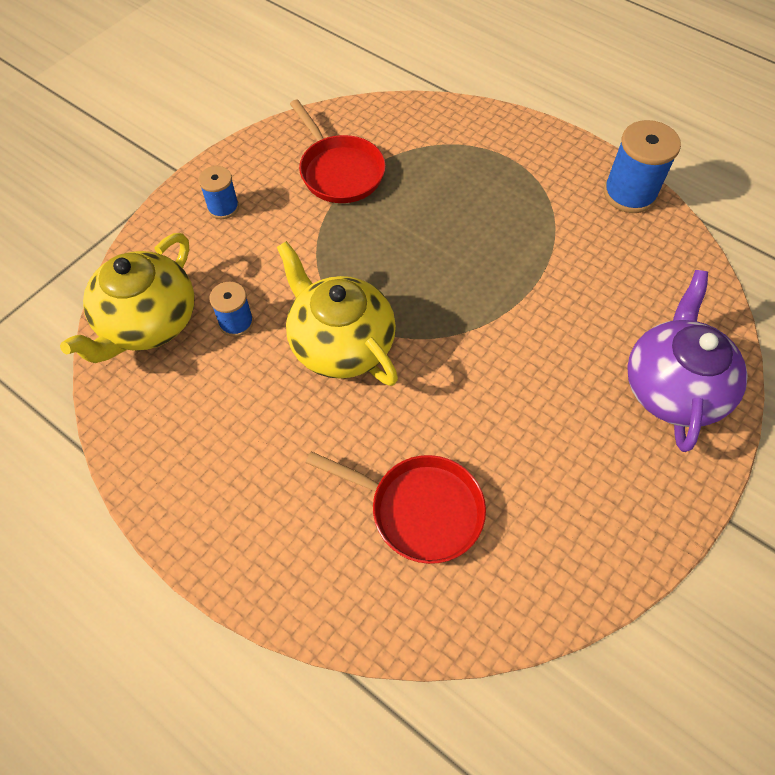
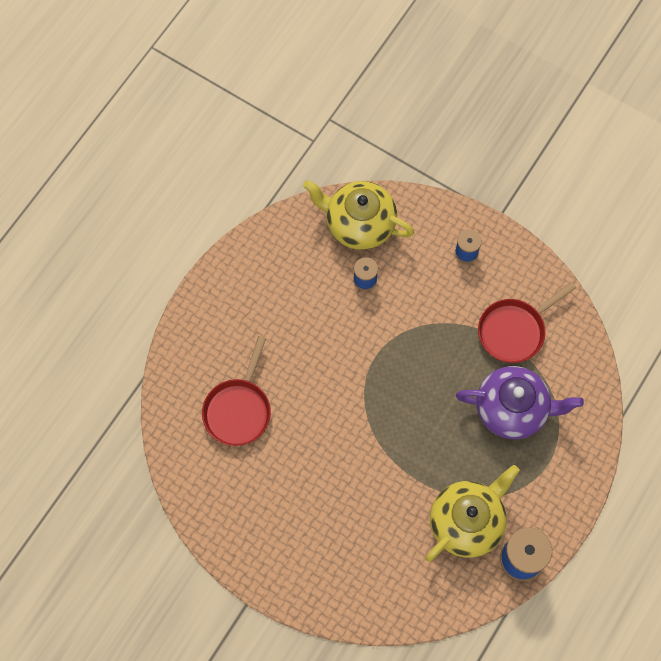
camera: 85 degrees right, 10 degrees up
(340, 343) = (354, 349): yellow teapot -> yellow teapot (467, 522)
(673, 387) = (340, 576): purple teapot -> purple teapot (512, 409)

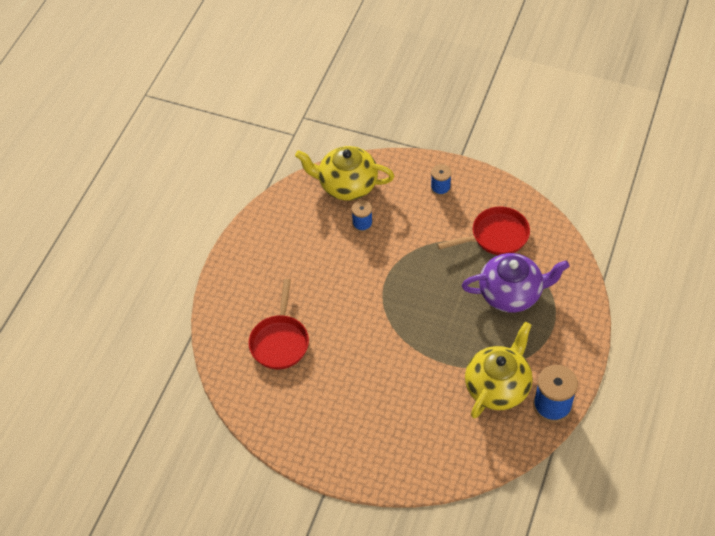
camera: 10 degrees left, 15 degrees down
(514, 330) = (496, 236): red pan -> red pan turned 150 degrees counterclockwise

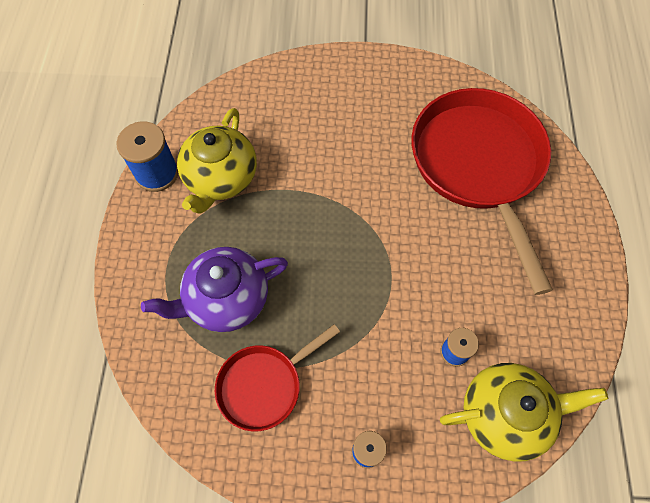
camera: 160 degrees right, 10 degrees up
(280, 341) = (479, 165): red pan -> red pan, size x1.93

